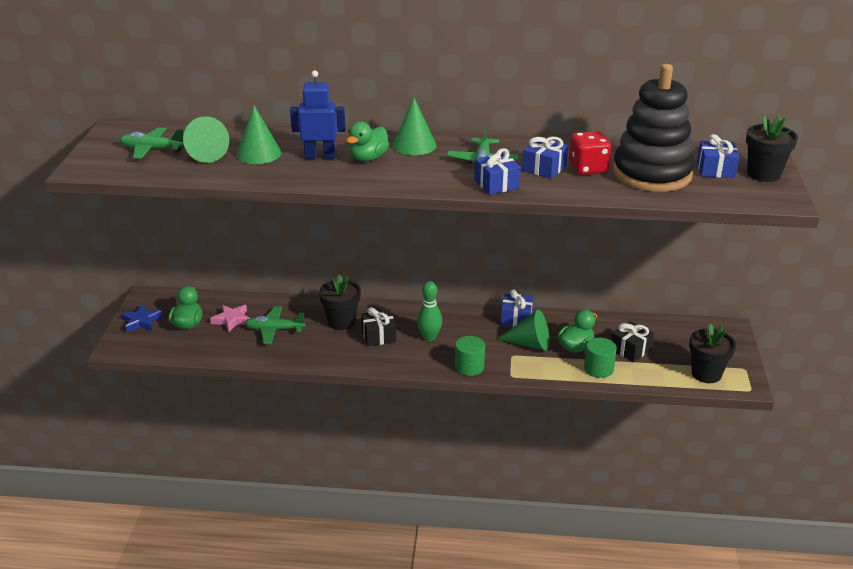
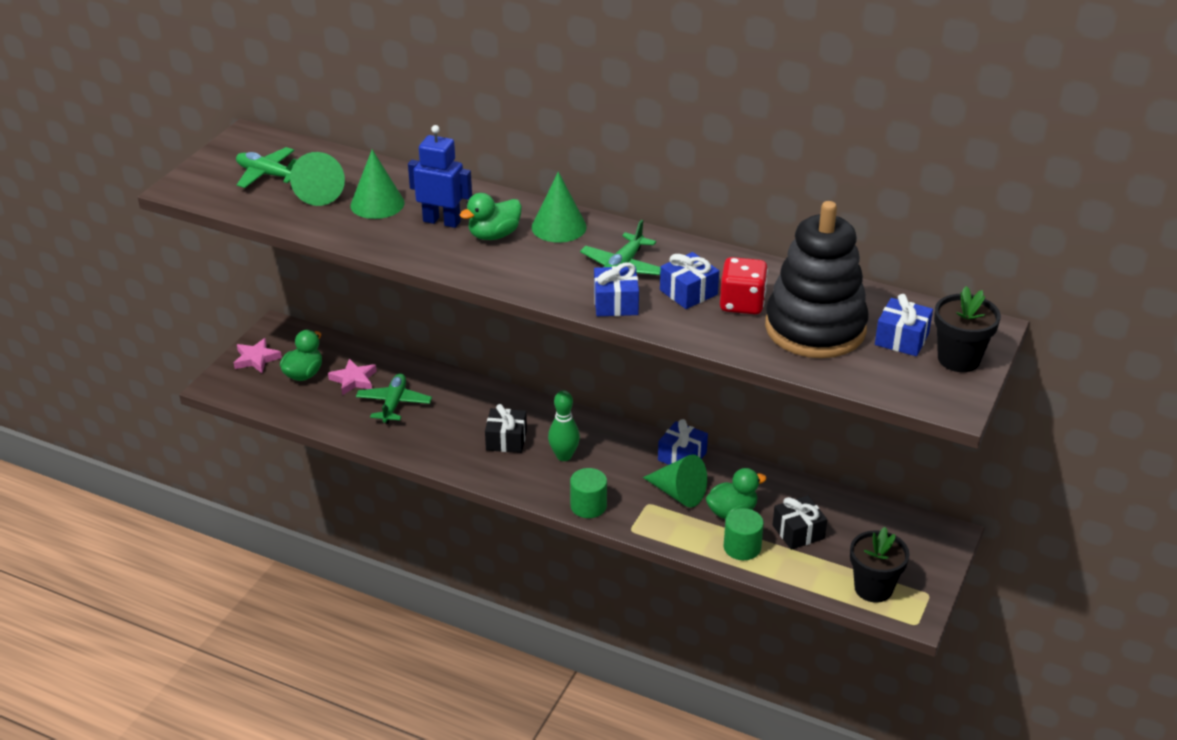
camera: 20 degrees right, 5 degrees up
(141, 321) = (256, 359): blue star -> pink star
(274, 330) = (394, 404): green plane -> green plane turned 75 degrees clockwise
(341, 322) = (474, 411): black flower pot -> none

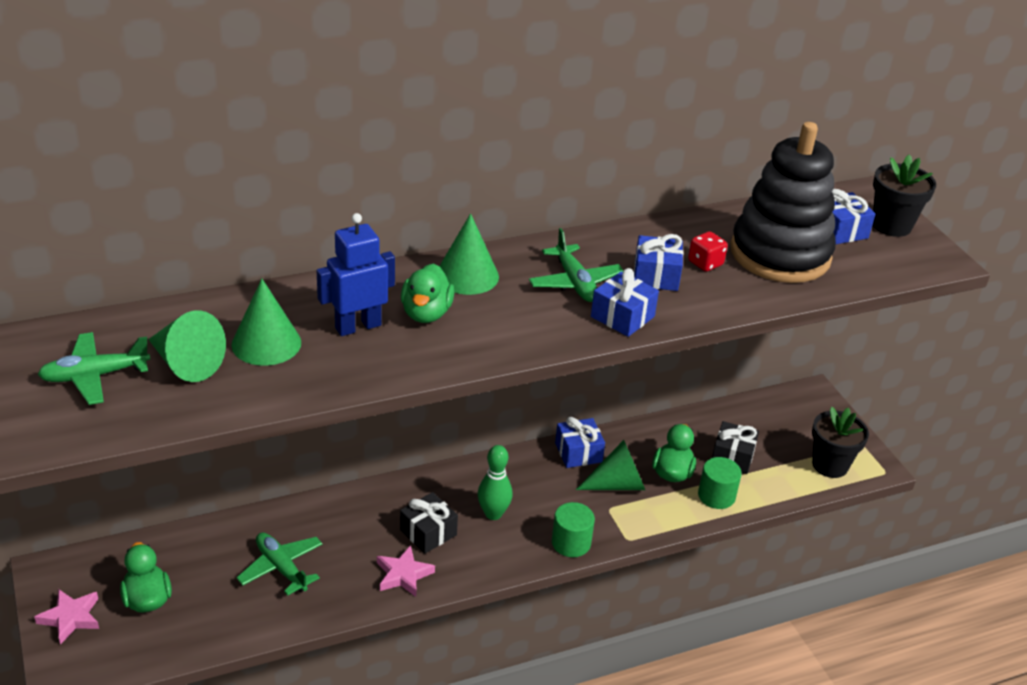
camera: 50 degrees left, 0 degrees up
(354, 380) = (208, 571): pink star -> pink star (403, 575)
(742, 304) = (705, 263): red dice -> red dice, size x0.64

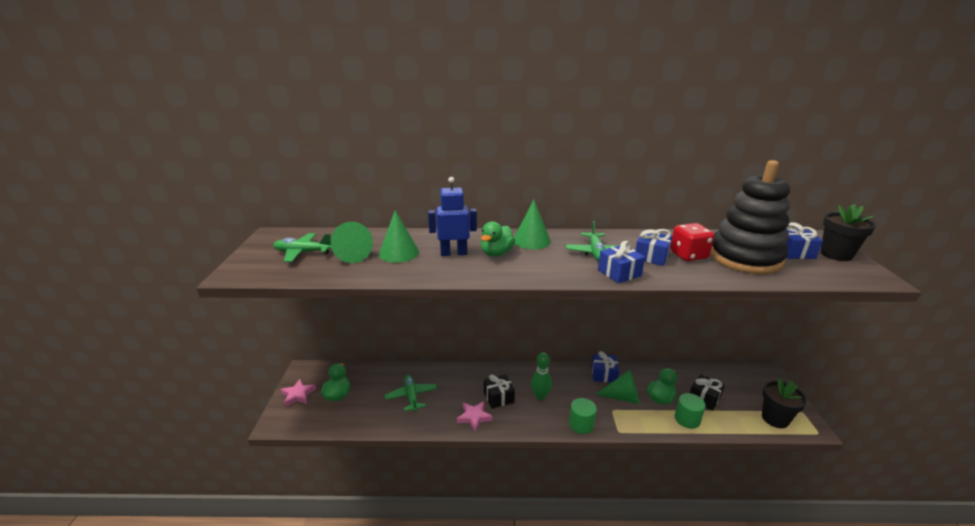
camera: 25 degrees right, 10 degrees down
(705, 263) = (688, 255): red dice -> red dice, size x1.57

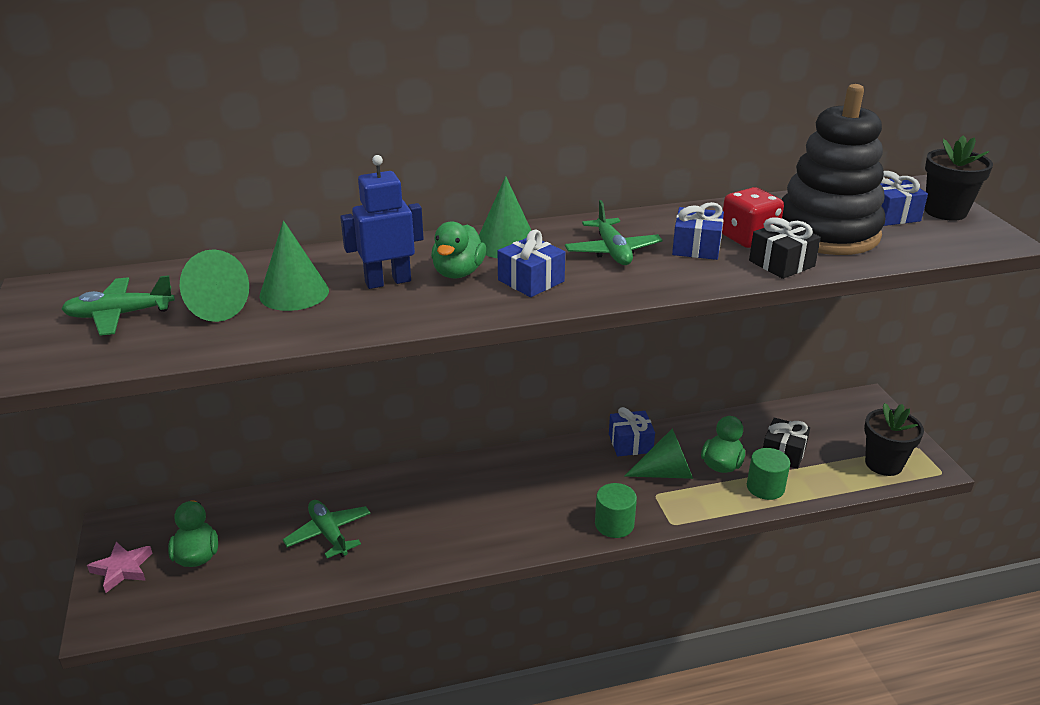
camera: 15 degrees left, 5 degrees up
(474, 417) = (444, 546): pink star -> none
(498, 397) = (475, 508): black gift -> black gift (781, 263)
(540, 396) = (540, 494): green bowling pin -> none
(619, 273) = (657, 279): blue gift -> blue gift (531, 281)

